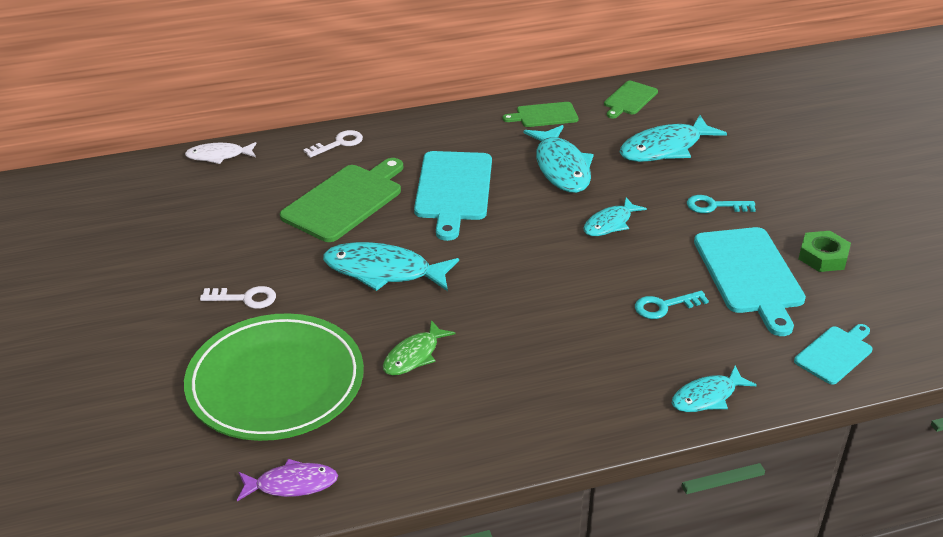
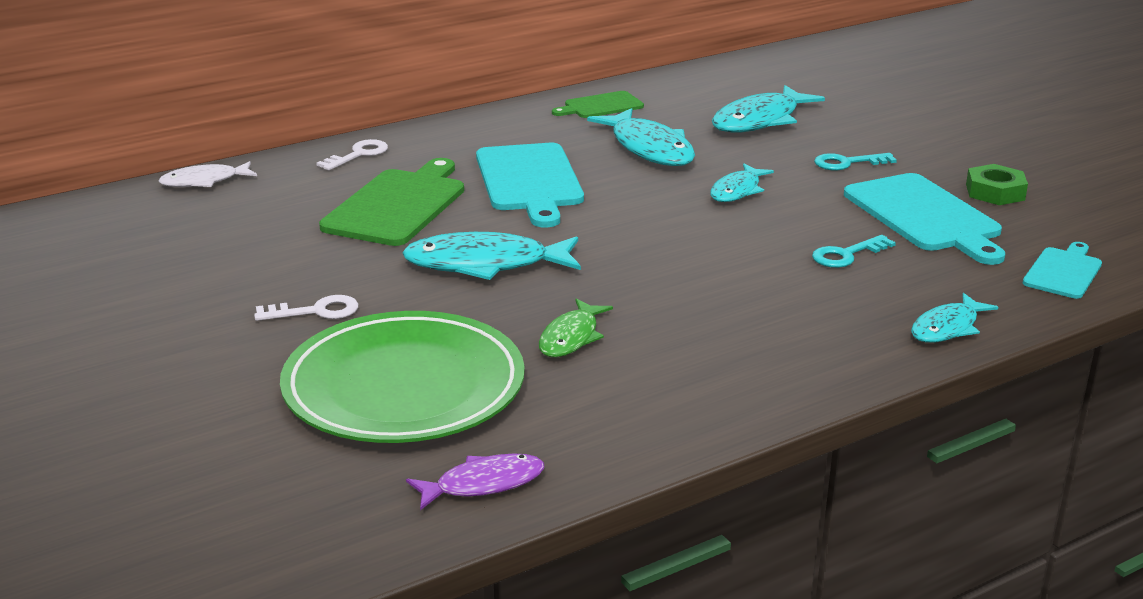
camera: 15 degrees left, 10 degrees down
(629, 99) = (692, 83): green cutting board -> none

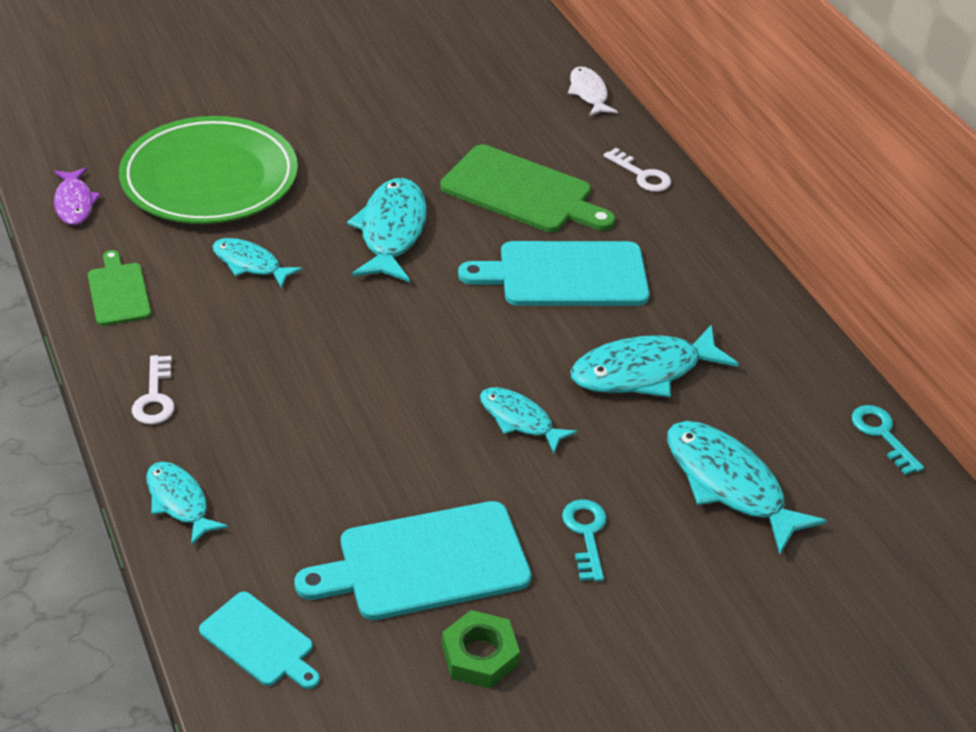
camera: 95 degrees right, 15 degrees up
(316, 311) = (336, 144): white key -> white key (155, 397)
(571, 337) = (250, 264): green fish -> turquoise fish
(600, 106) = (776, 352): green cutting board -> green cutting board (118, 292)
(846, 255) = (348, 469): turquoise key -> turquoise key (882, 434)

